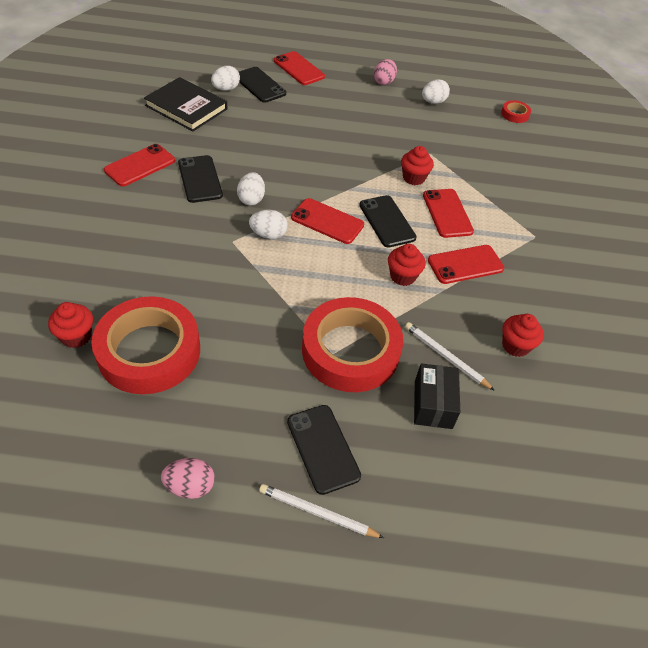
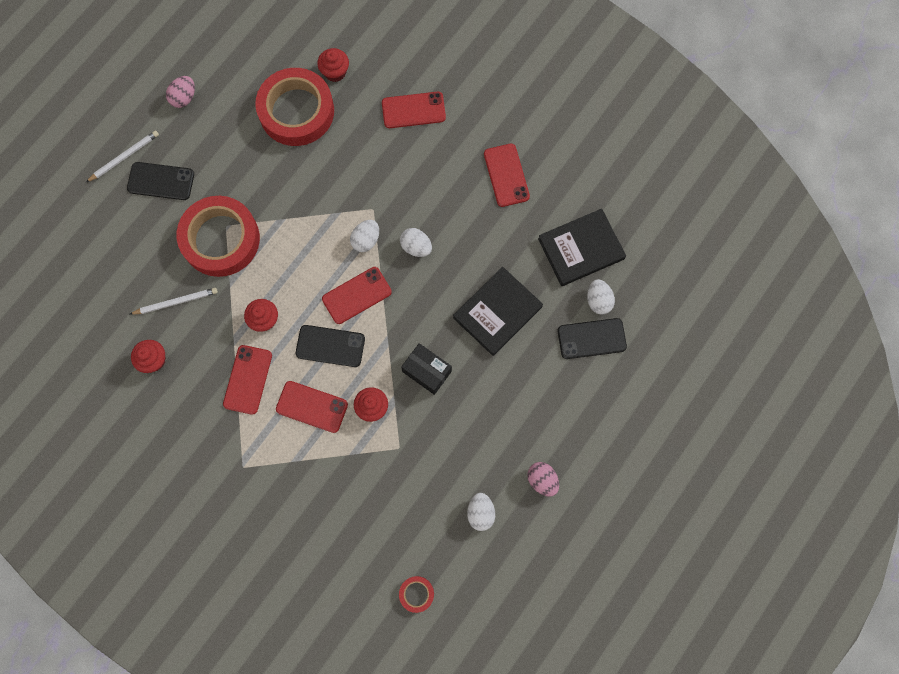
camera: 125 degrees right, 25 degrees up
(200, 179) = (463, 216): black phone -> none
(275, 135) = (497, 312): none -> black book
(298, 69) = (607, 397): red phone -> red phone (413, 110)
(433, 404) = (147, 268): black box -> black box (427, 371)

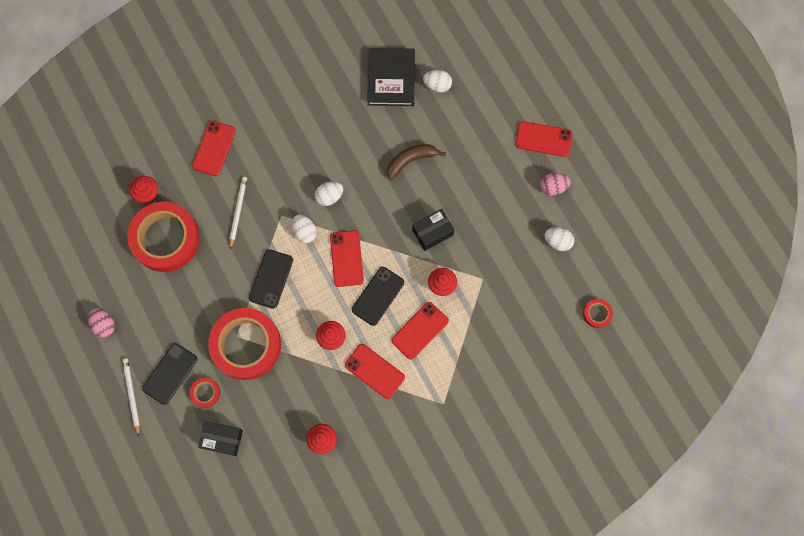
camera: 65 degrees left, 0 degrees up
(115, 262) = (222, 439): none -> black box
(155, 224) = (205, 393): none -> red tape
(176, 302) = (282, 402): white pencil -> white pencil (238, 211)
(497, 312) = (411, 160): black book -> brown banana
(506, 175) = (305, 104): red phone -> red phone (543, 139)
(591, 338) = (464, 103): black phone -> black phone (271, 279)

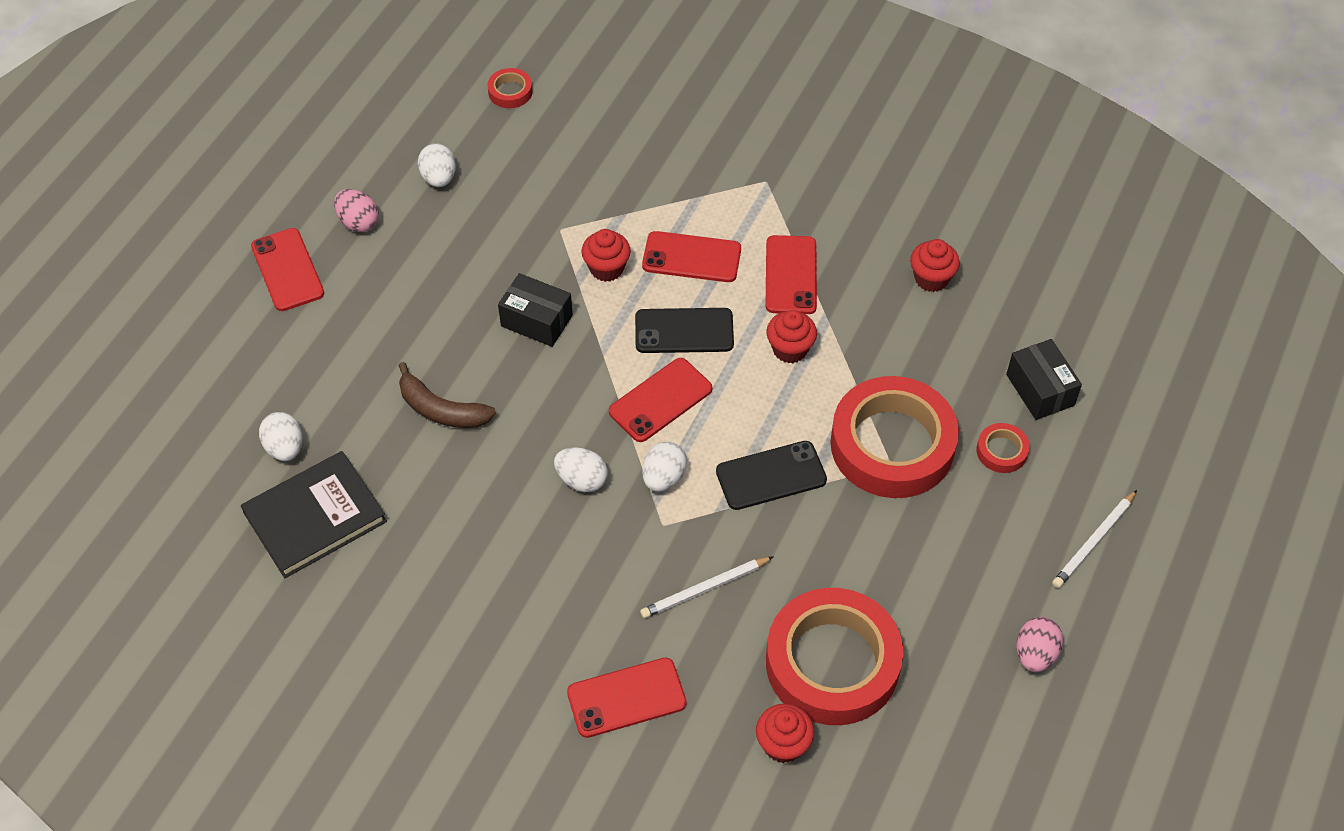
camera: 125 degrees left, 20 degrees down
(170, 373) = (1019, 514): black phone -> none

